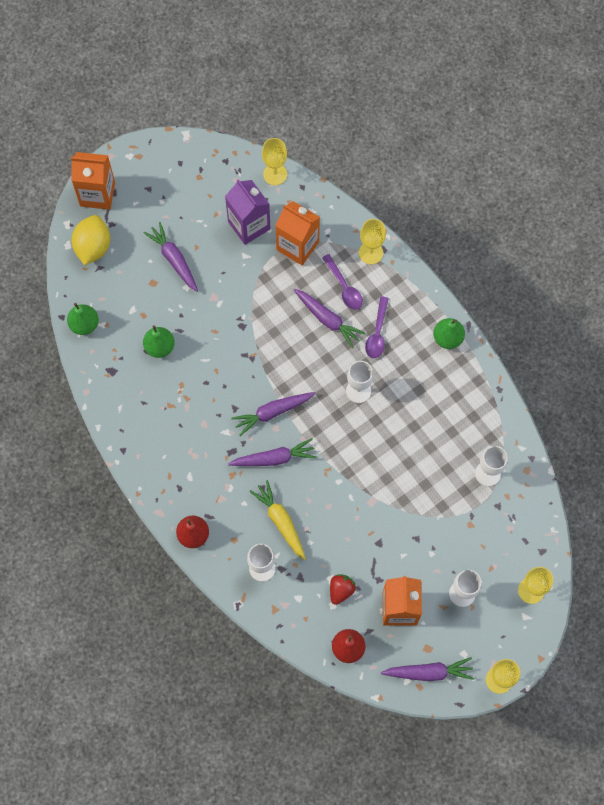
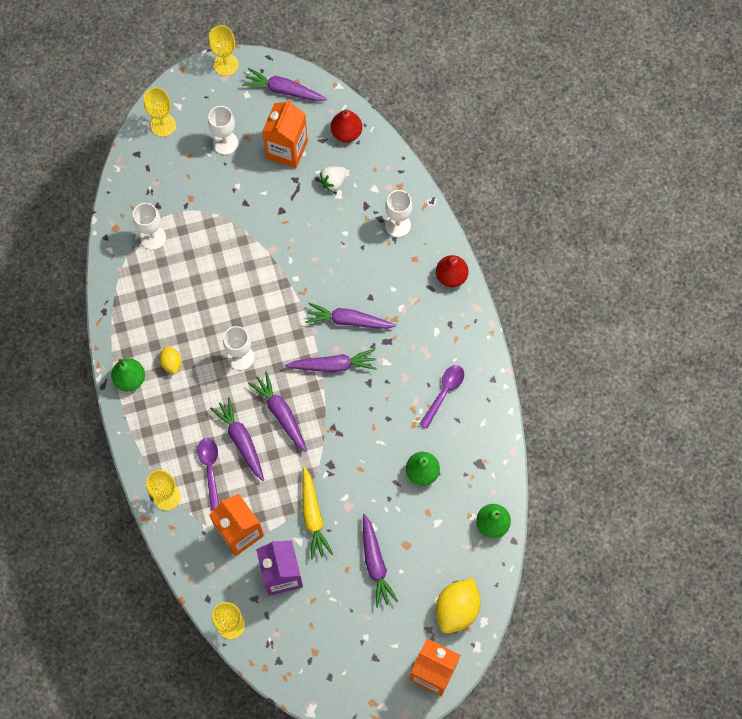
camera: 160 degrees left, 0 degrees up
(280, 521) = (364, 261): yellow carrot -> yellow carrot (313, 516)
(302, 354) = (281, 413): none -> purple carrot
(341, 590) = (333, 182): red strawberry -> white strawberry
(377, 333) = (197, 409): purple spoon -> purple spoon (444, 393)
(417, 364) = (171, 363): none -> yellow lemon

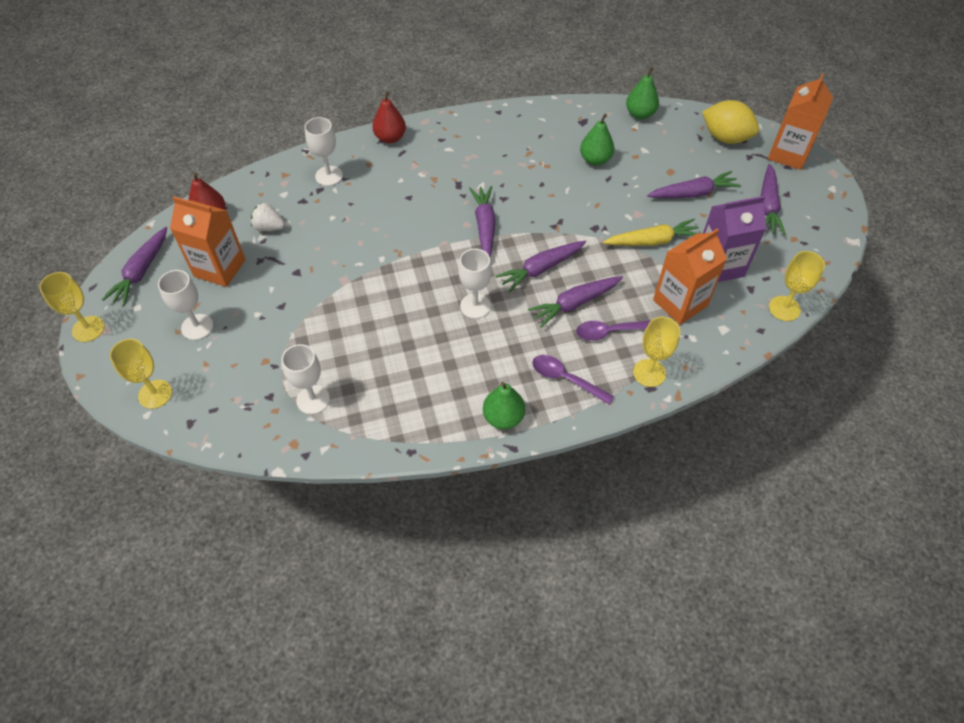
camera: 90 degrees left, 15 degrees down
(171, 363) = (482, 374): yellow lemon -> none
(333, 182) = (269, 227): white strawberry -> white strawberry turned 150 degrees clockwise
(348, 320) = (434, 214): purple carrot -> purple carrot (768, 206)
(444, 393) = (513, 144): purple spoon -> purple spoon (566, 379)

